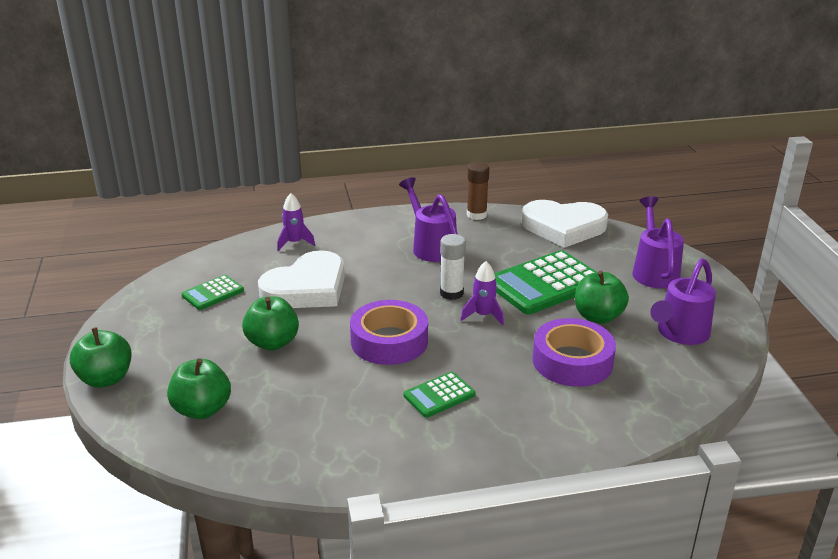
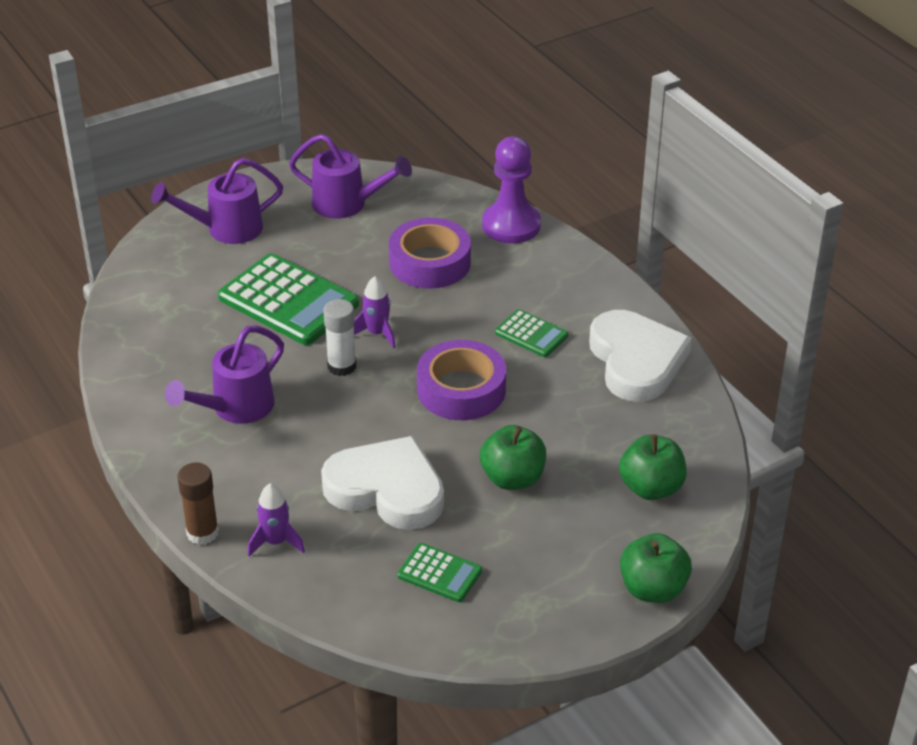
camera: 110 degrees left, 10 degrees up
(476, 215) = (129, 387): brown glue stick -> brown glue stick (202, 533)
(563, 227) = (140, 307): white heart -> white heart (636, 361)
(598, 316) = (340, 256): green apple -> none
(620, 426) = (511, 225): none -> purple pawn

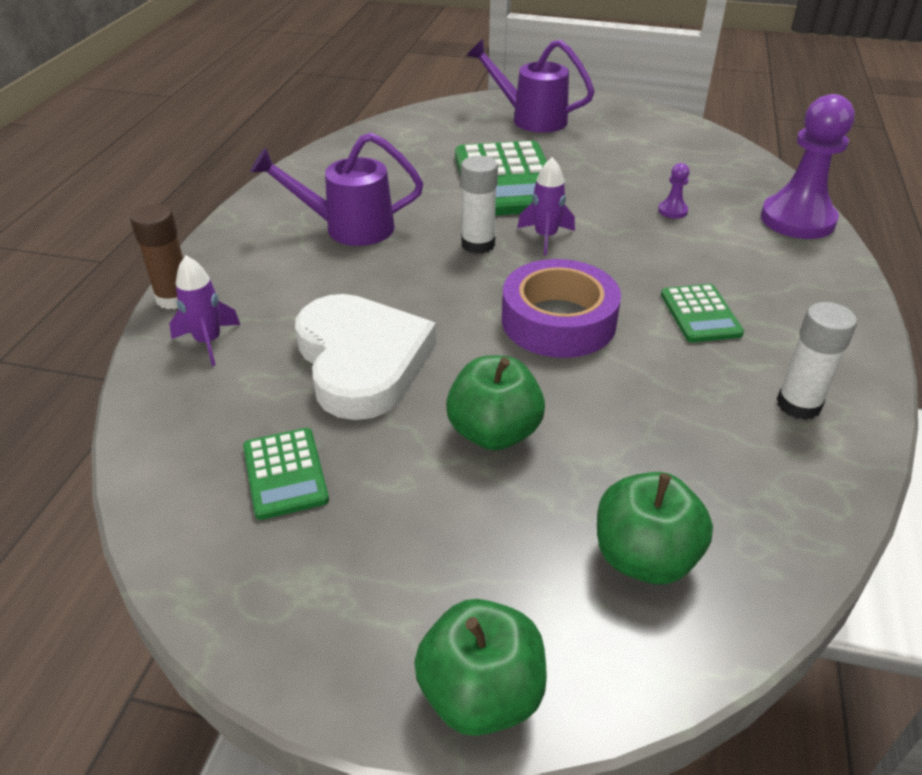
camera: 45 degrees right, 0 degrees up
(346, 204) = (654, 142): purple watering can -> none
(430, 262) = (672, 211): purple tape -> purple pawn
(636, 361) = (798, 405): white heart -> white glue stick

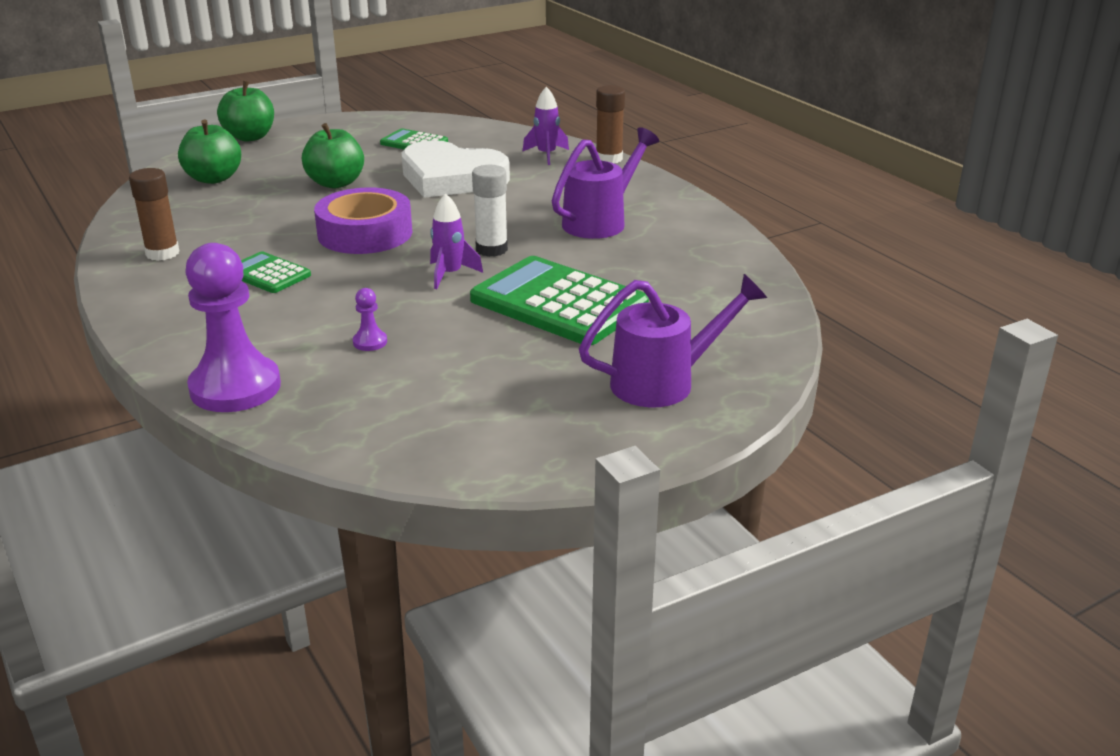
camera: 135 degrees right, 10 degrees down
(798, 405) = (162, 253): white glue stick -> brown glue stick

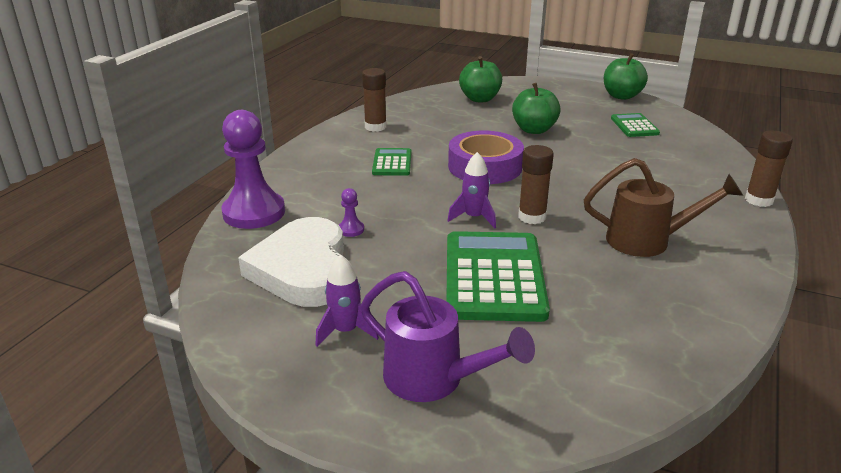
camera: 55 degrees right, 0 degrees up
(250, 137) = (546, 84): green apple -> green apple (621, 96)
(451, 178) = (609, 159): white heart -> white heart (303, 269)
(491, 249) = (532, 217): white glue stick -> brown glue stick
(546, 155) = (712, 174): purple rocket -> purple rocket (345, 331)
(600, 222) = (647, 241): purple watering can -> brown watering can

